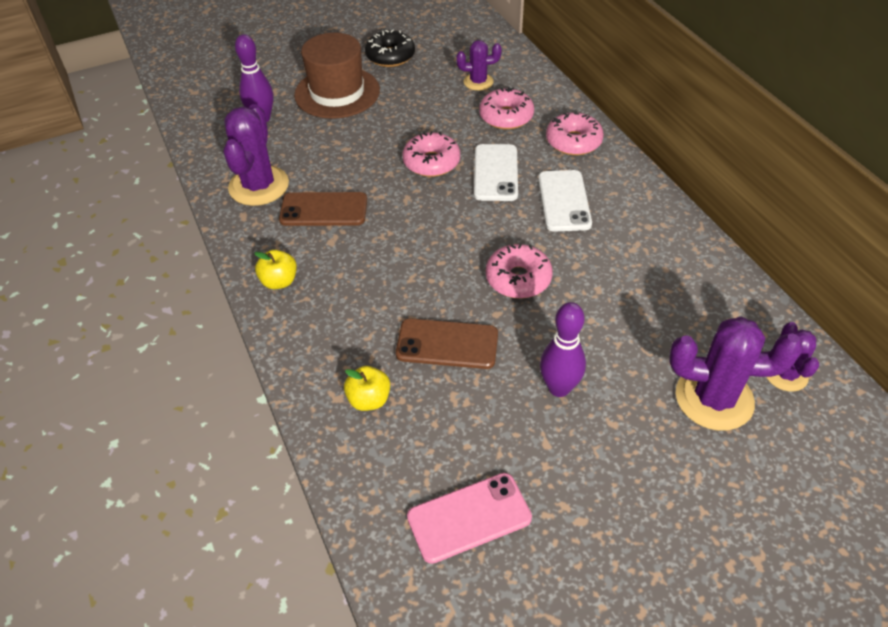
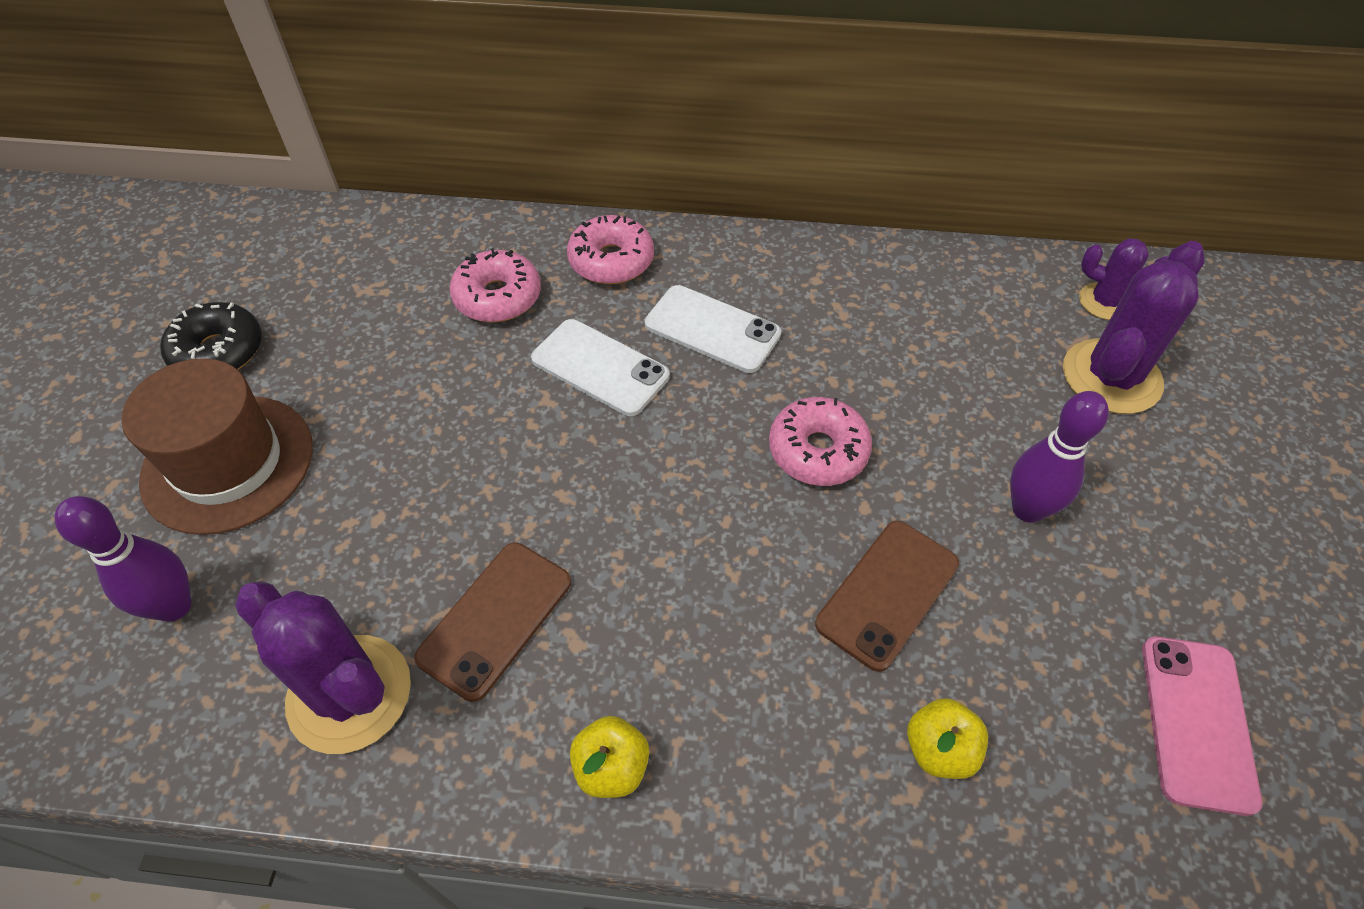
camera: 60 degrees left, 5 degrees up
(431, 162) = (513, 426): pink donut -> none
(478, 82) = (394, 286): purple cactus -> none

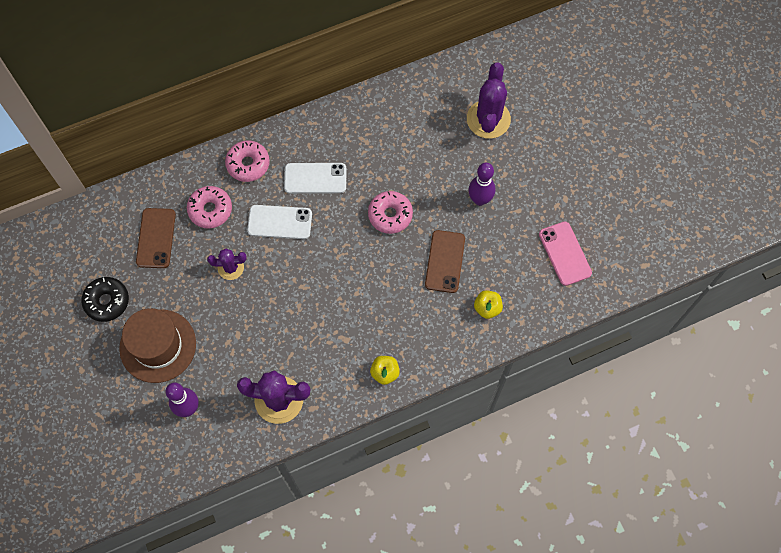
camera: 30 degrees left, 15 degrees up
(495, 619) = (311, 347): brown phone -> brown phone (156, 238)
(1104, 302) = (472, 79): purple cactus -> purple cactus (231, 268)

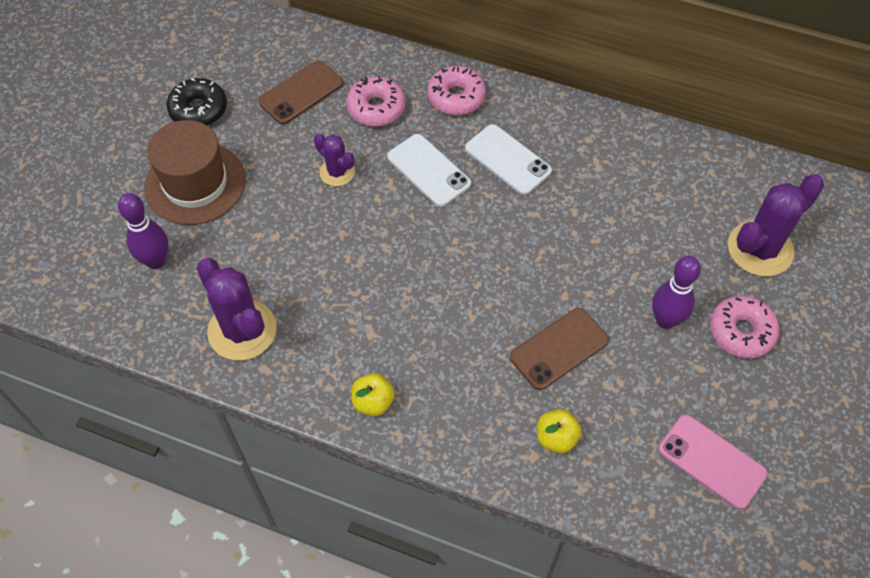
camera: 45 degrees right, 10 degrees down
(390, 215) = (548, 254): pink donut -> pink donut (741, 332)
(565, 253) = (711, 461): pink phone -> pink phone turned 75 degrees counterclockwise

